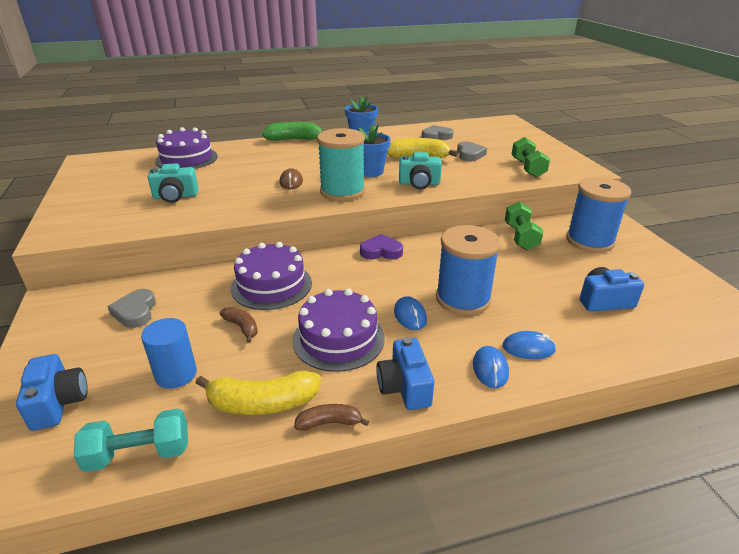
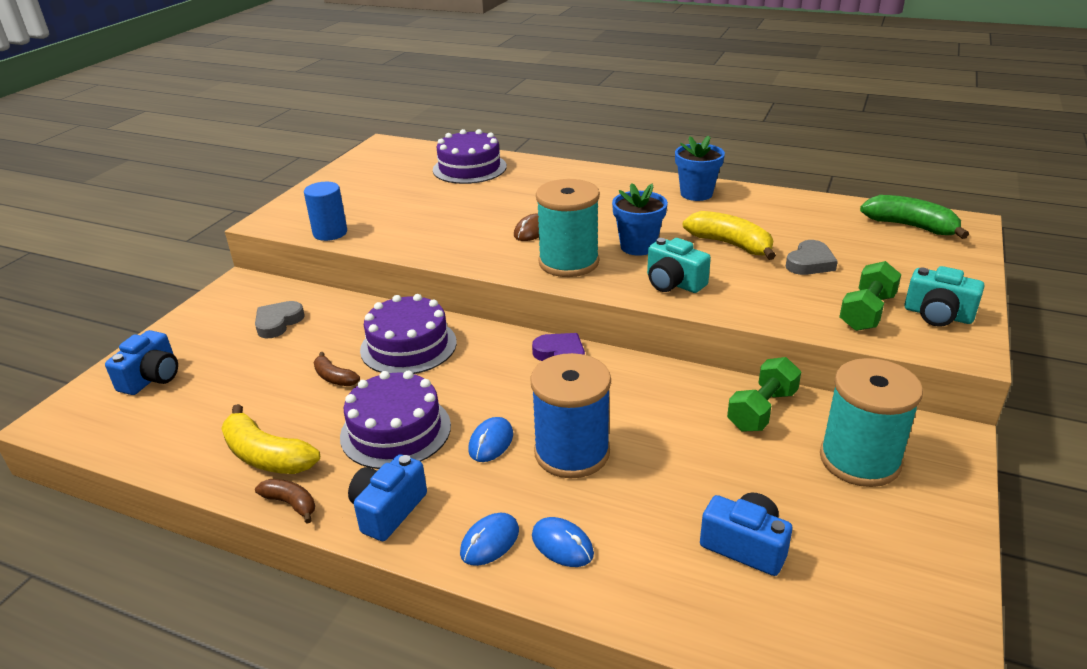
camera: 40 degrees right, 0 degrees up
(139, 454) = (151, 447): turquoise dumbbell -> none
(175, 196) = (405, 212): turquoise camera -> turquoise camera (937, 315)
(176, 374) = (241, 395): blue cylinder -> blue cylinder (330, 233)
(242, 327) = (334, 377): brown banana -> brown banana turned 135 degrees clockwise
(294, 139) = (612, 174): green banana -> green banana (910, 226)
(436, 136) = (804, 219): grey heart -> none
(589, 241) = (859, 460): blue spool -> turquoise spool

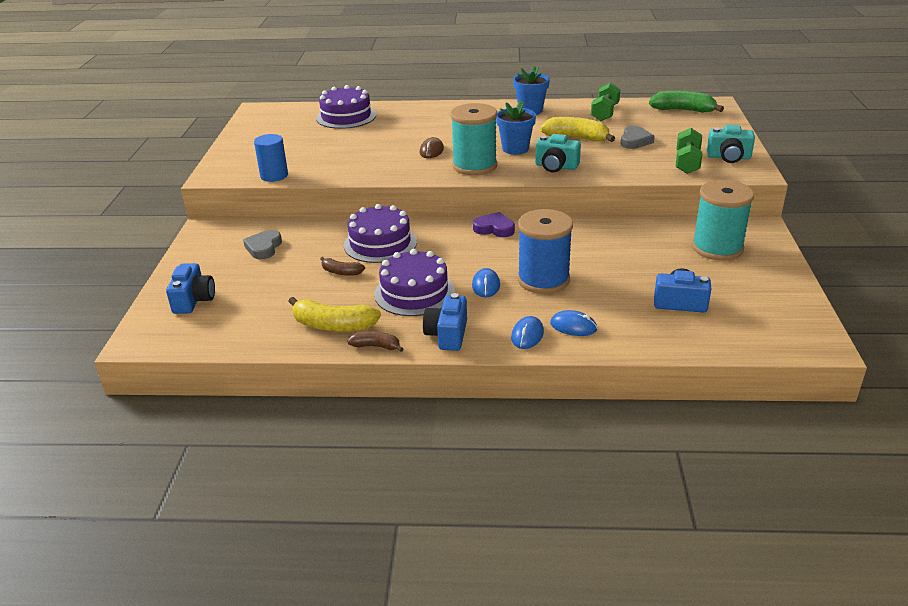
camera: 20 degrees left, 0 degrees up
(762, 410) = (645, 234): green dumbbell -> green dumbbell (605, 113)

